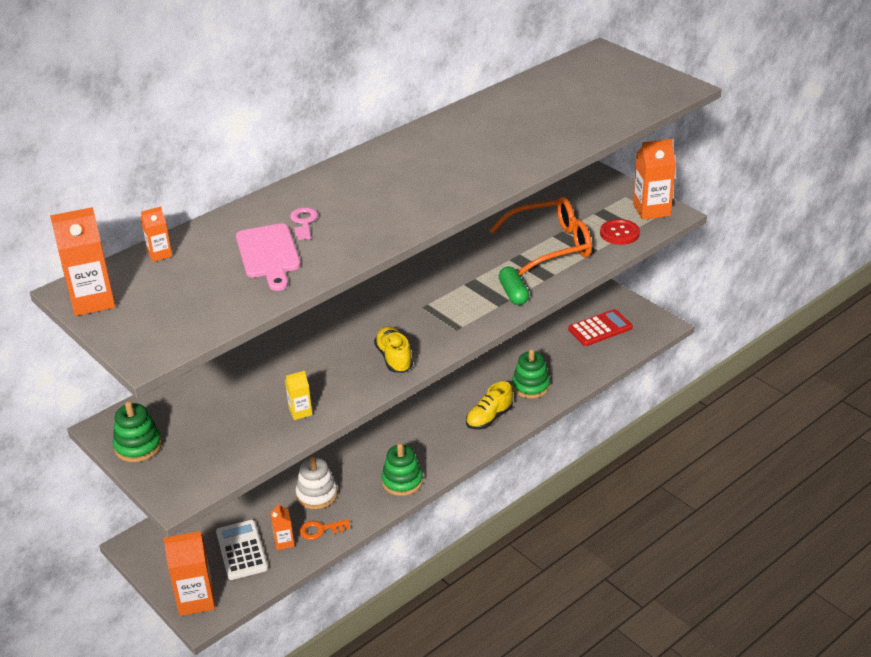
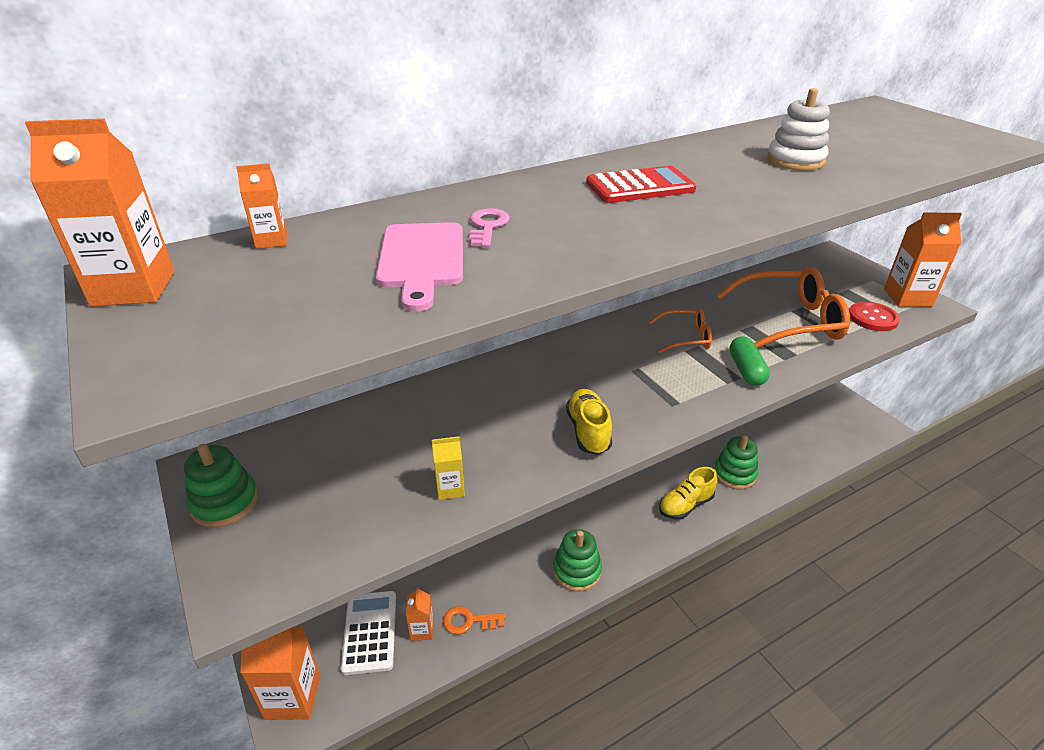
camera: 10 degrees right, 0 degrees up
(317, 494) = (475, 570): white stacking toy -> white stacking toy (795, 160)
(464, 273) = (686, 338): none -> orange glasses
(600, 328) = (811, 420): red calculator -> red calculator (640, 187)

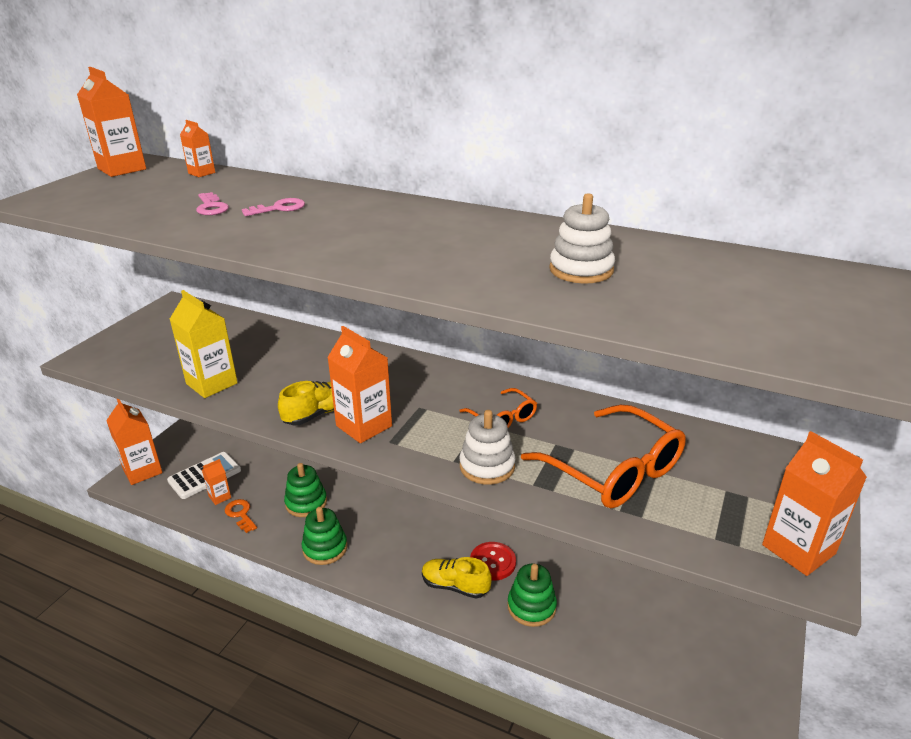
camera: 55 degrees right, 5 degrees down
(225, 503) = (150, 323): green stacking toy -> green stacking toy (306, 503)
(422, 259) = (211, 207): pink cutting board -> pink key
(450, 488) = (212, 383): yellow carton -> yellow carton, size x1.89
(635, 411) = (364, 426): none -> orange carton
(640, 187) = (415, 230): red calculator -> none
(746, 370) = (487, 466): green capsule -> white stacking toy
(872, 318) = (703, 529): red button -> red button (492, 562)

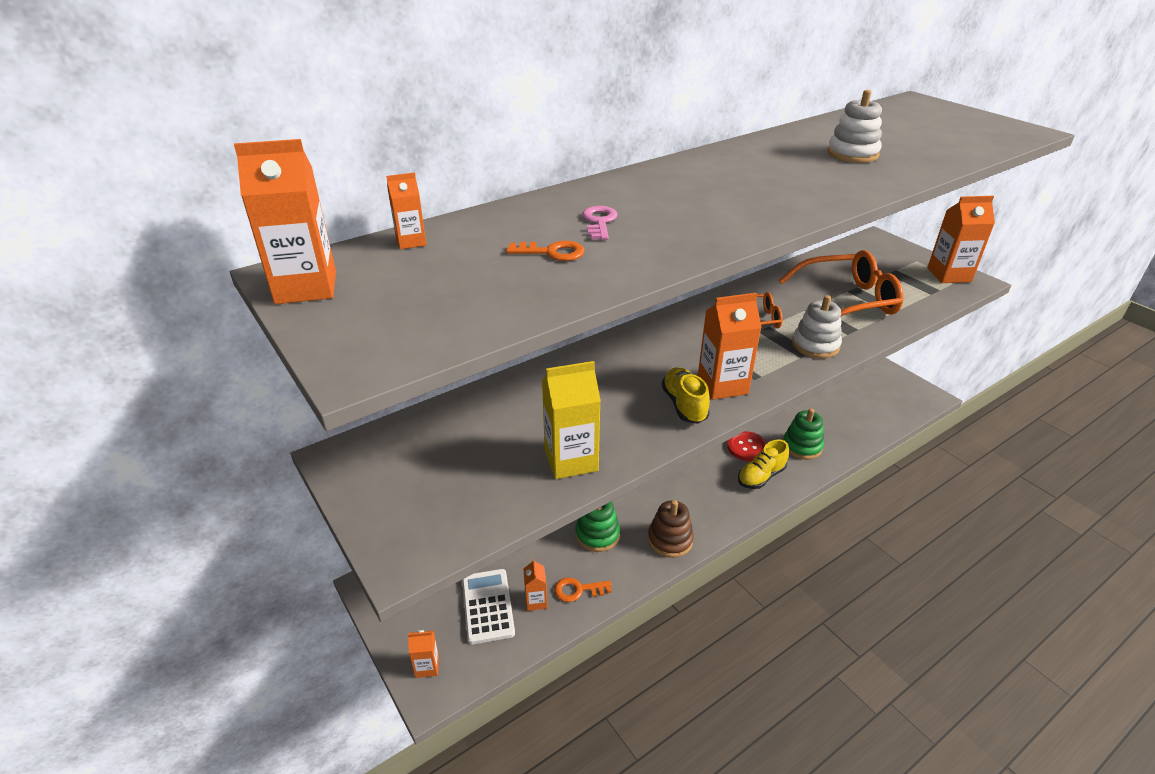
camera: 60 degrees left, 5 degrees up
(142, 471) = (427, 666): orange carton -> orange carton, size x0.53
(211, 207) = (552, 252): pink key -> orange key
(325, 548) = (670, 540): green stacking toy -> brown stacking toy

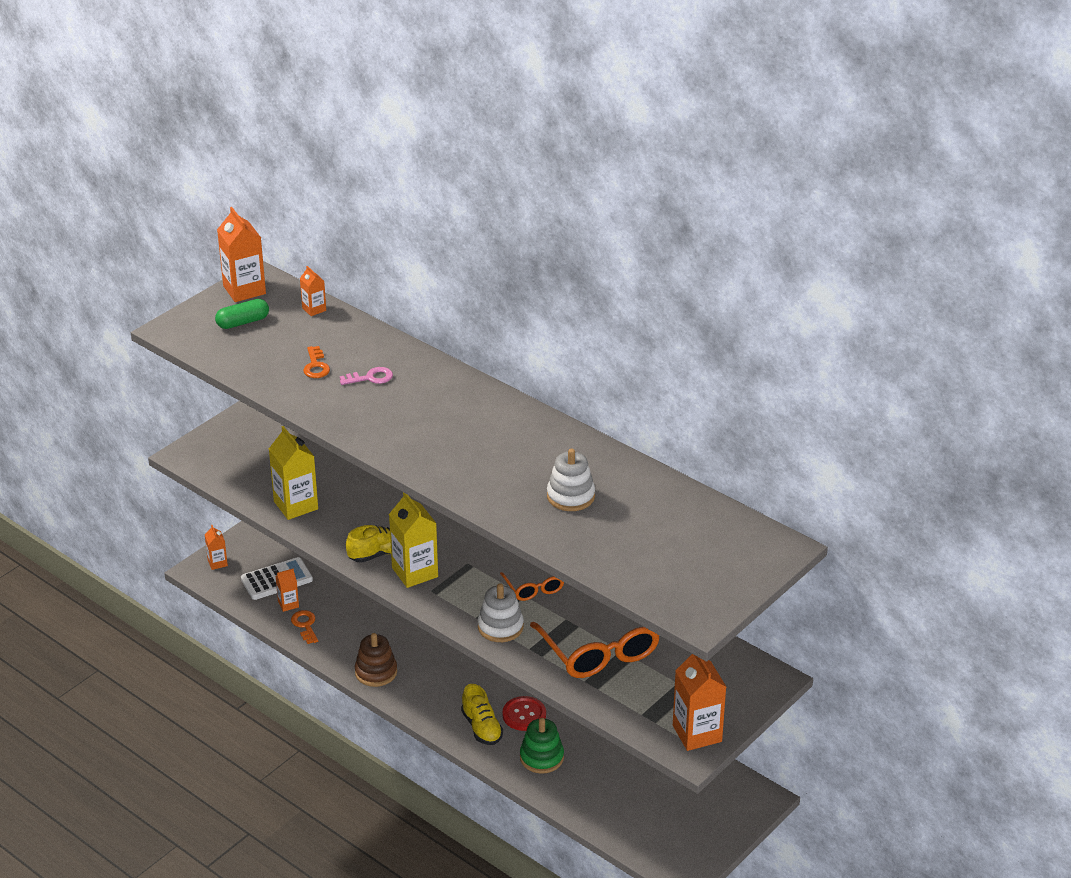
camera: 75 degrees right, 0 degrees up
(396, 296) = (243, 322): none -> green capsule
(597, 534) = (369, 626): green stacking toy -> none
(722, 385) = (415, 572): orange carton -> yellow carton
(761, 476) = (481, 727): yellow shoe -> yellow shoe turned 150 degrees counterclockwise

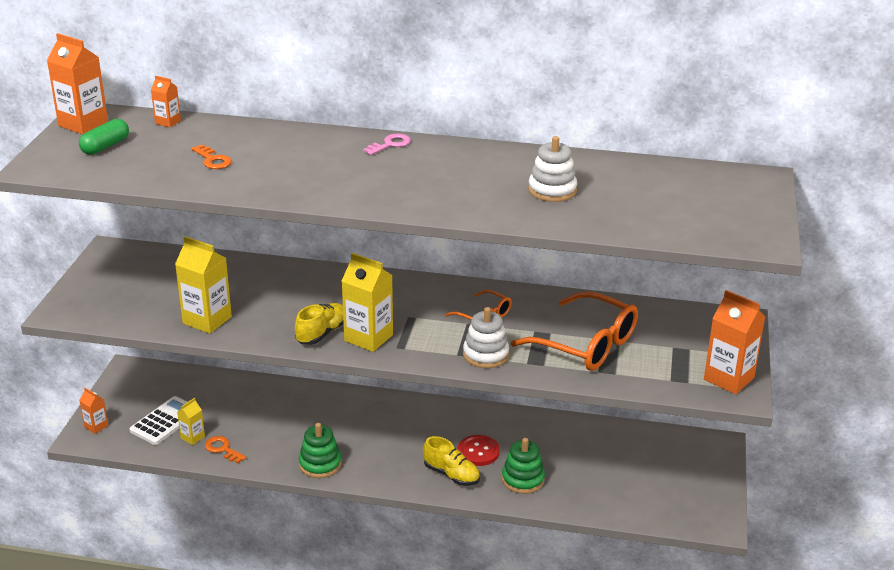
camera: 30 degrees left, 5 degrees down
(288, 604) = (192, 437): orange carton -> yellow carton
(370, 378) = (275, 156): pink key -> pink key (390, 144)
(376, 672) = (320, 464): brown stacking toy -> green stacking toy

